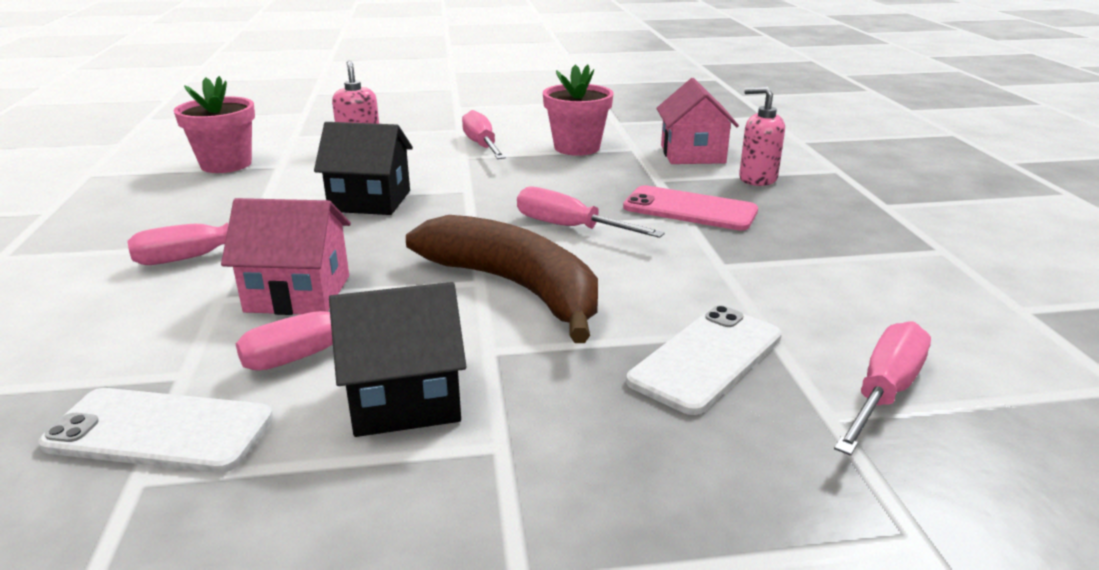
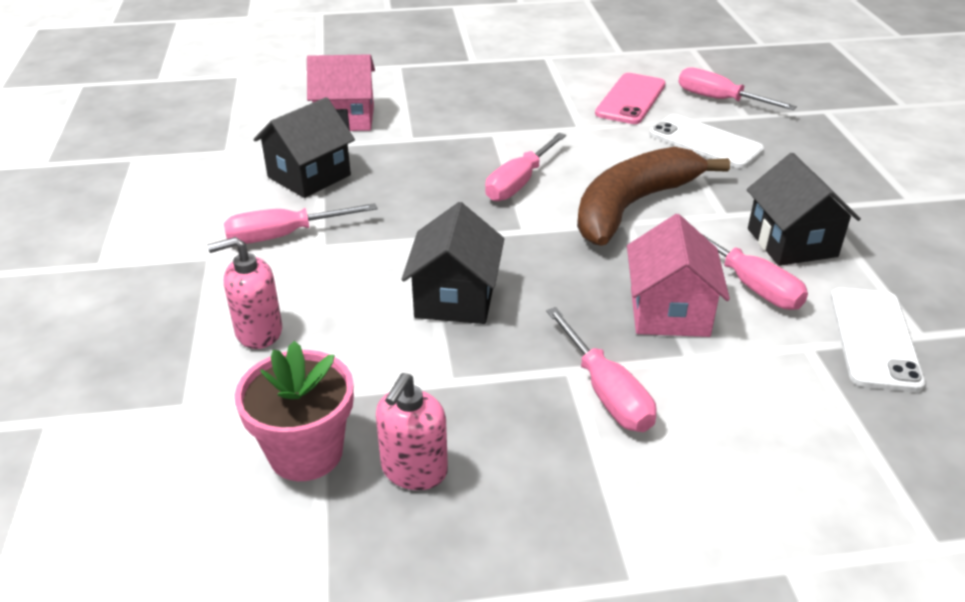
camera: 90 degrees left, 10 degrees up
(577, 147) = (309, 176): pink flower pot -> black house
(689, 209) = (479, 130): pink phone -> pink phone (630, 99)
(757, 179) = (413, 97): pink soap dispenser -> pink soap dispenser (414, 470)

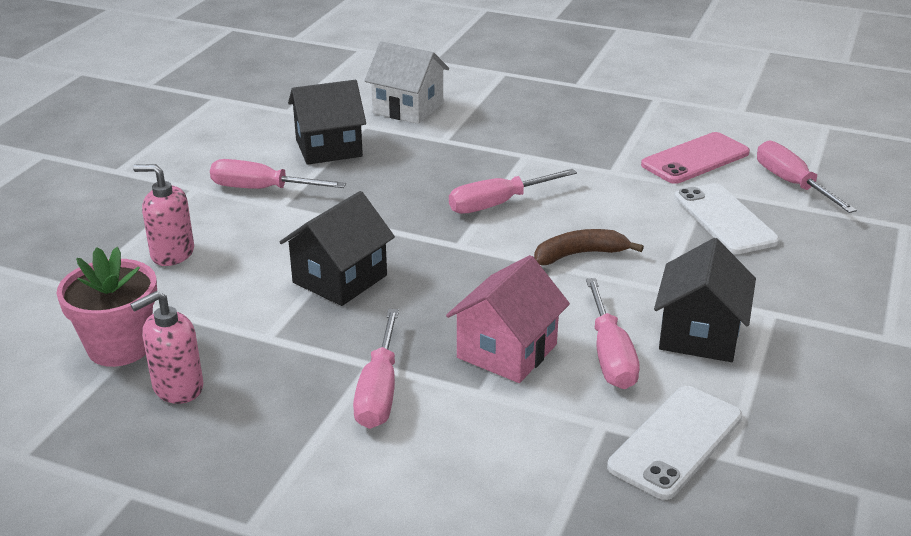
camera: 30 degrees right, 5 degrees down
(345, 118) = (408, 108): pink house -> white house
(632, 206) = (579, 254): brown banana -> brown banana, size x0.52

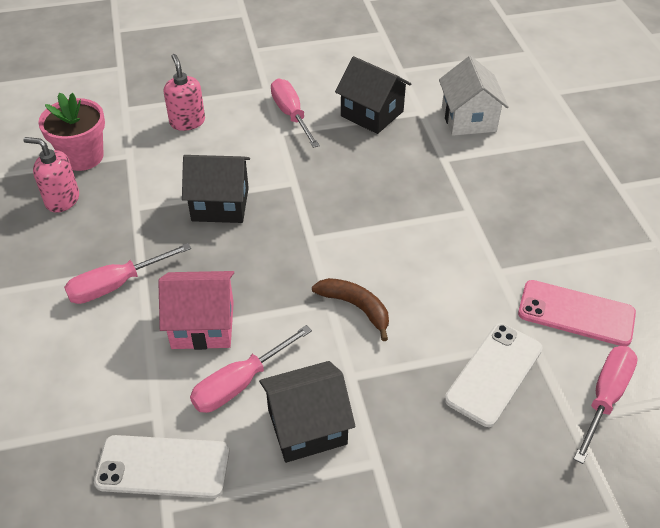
camera: 55 degrees right, 15 degrees up
(498, 204) = (383, 231): pink screwdriver -> none

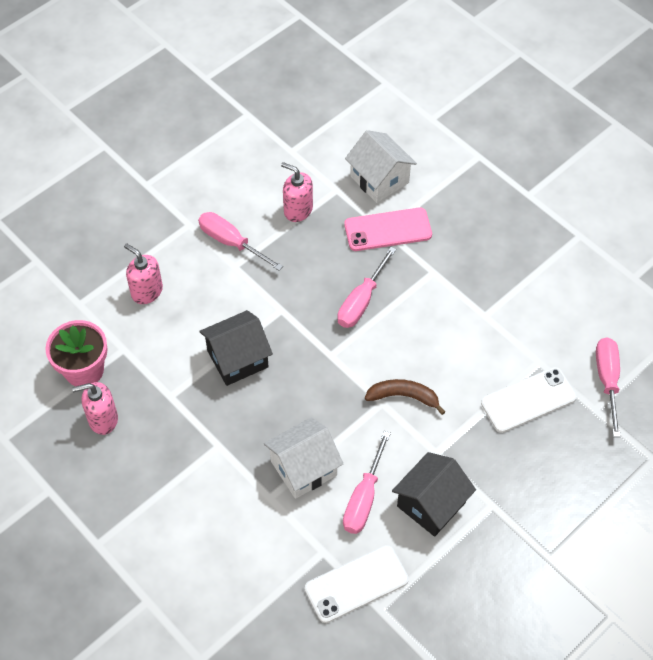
camera: 30 degrees left, 10 degrees up
(116, 285) = (212, 470): pink screwdriver -> pink screwdriver (361, 301)
(203, 325) = (303, 468): pink house -> white house
(372, 114) = (298, 210): black house -> pink soap dispenser
(494, 374) = (528, 400): white phone -> white phone turned 60 degrees clockwise
(576, 313) = (555, 324): pink phone -> pink phone (388, 230)

